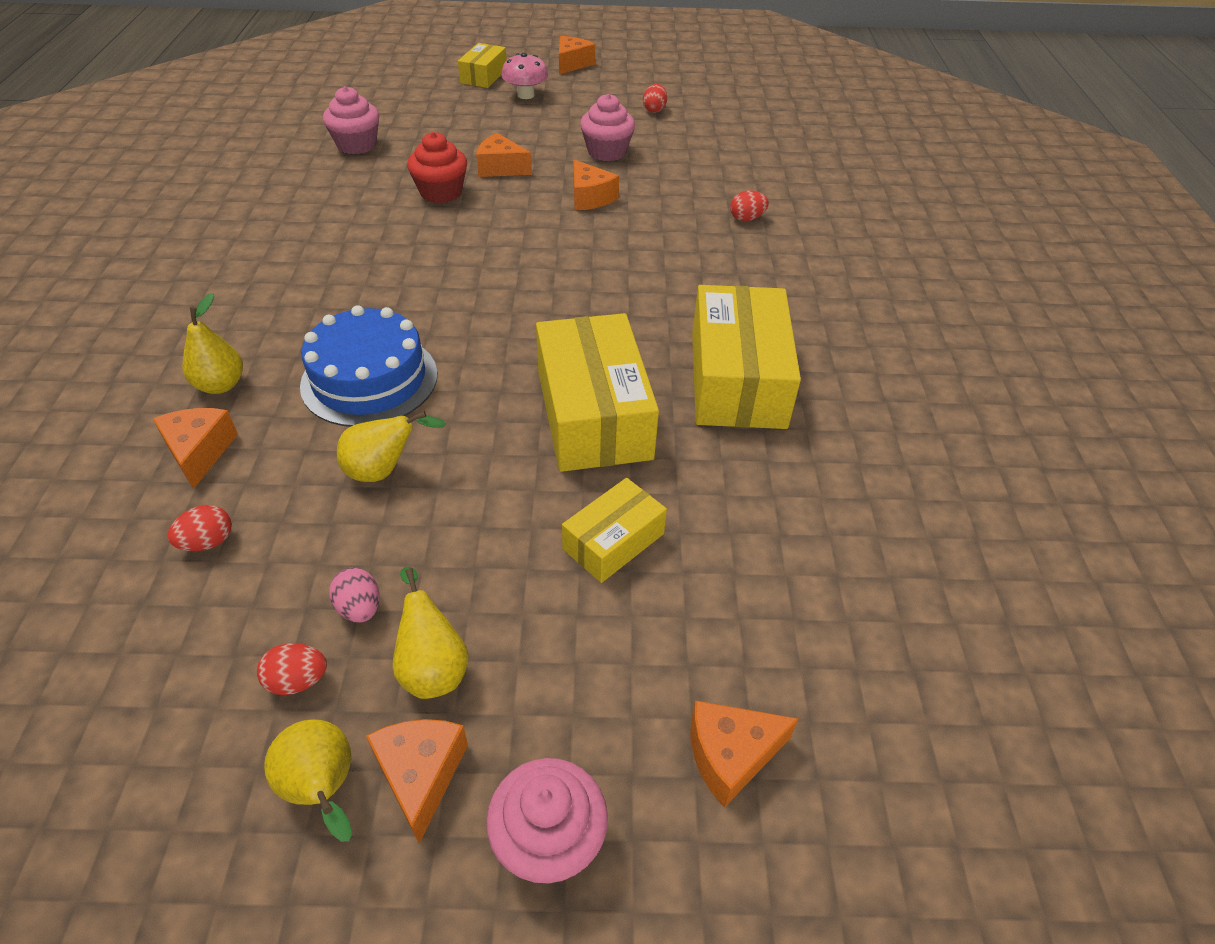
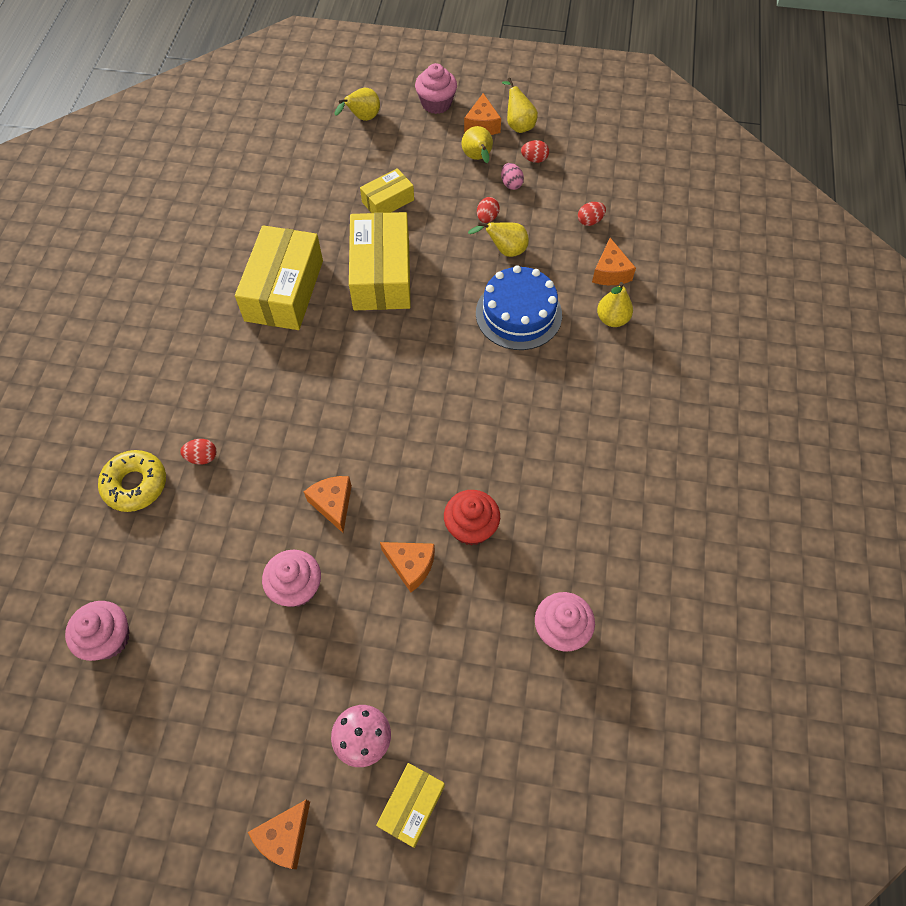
camera: 170 degrees left, 15 degrees up
(654, 110) = (215, 681): red egg -> red egg (487, 218)
(730, 755) = (362, 118): orange cheese -> yellow pear
(756, 122) = (108, 638): none -> pink cupcake
(802, 197) = (135, 484): none -> yellow donut

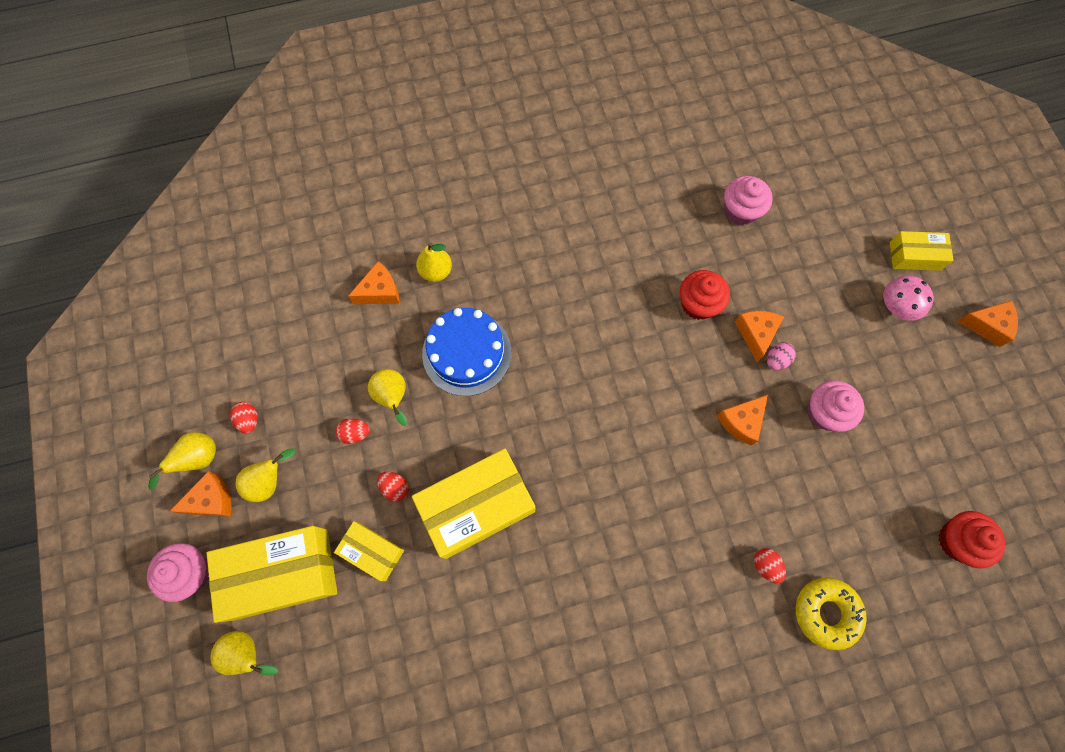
camera: 115 degrees left, 10 degrees up
(108, 638) = (957, 541): pink cupcake -> red cupcake
(284, 290) = (544, 599): yellow box -> yellow box (282, 574)
(511, 184) = (296, 429): pink egg -> pink egg (776, 360)
(590, 221) = (320, 332): red egg -> red egg (395, 488)

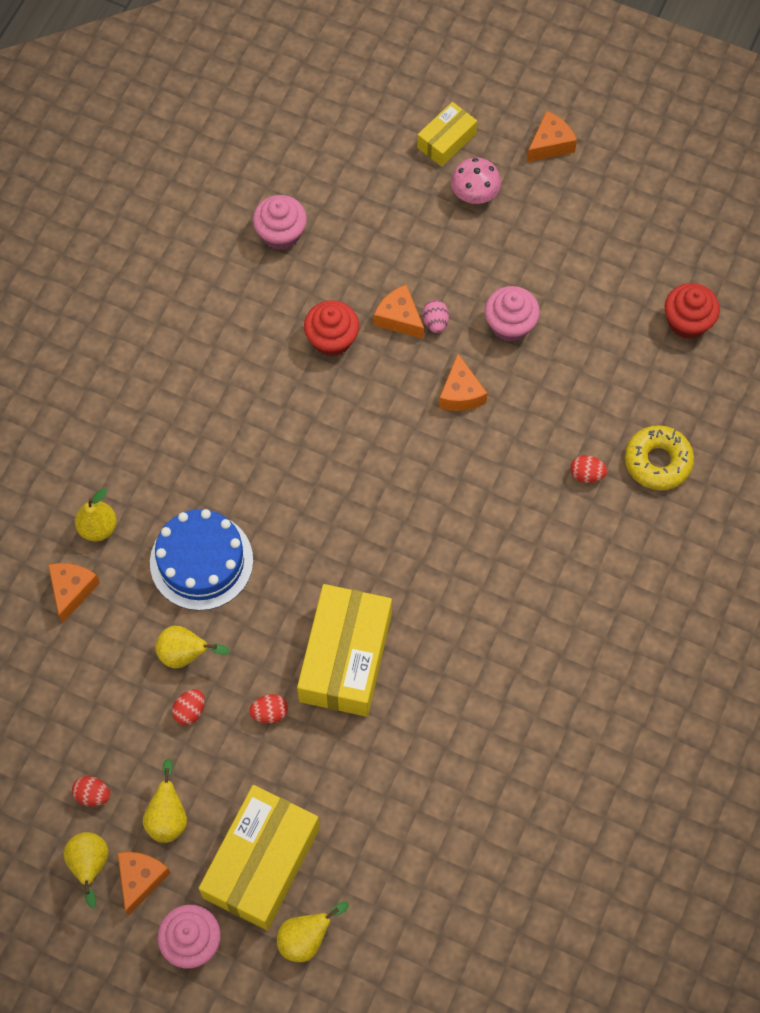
camera: 50 degrees left, 5 degrees down
(372, 551) = (309, 772): yellow box -> none

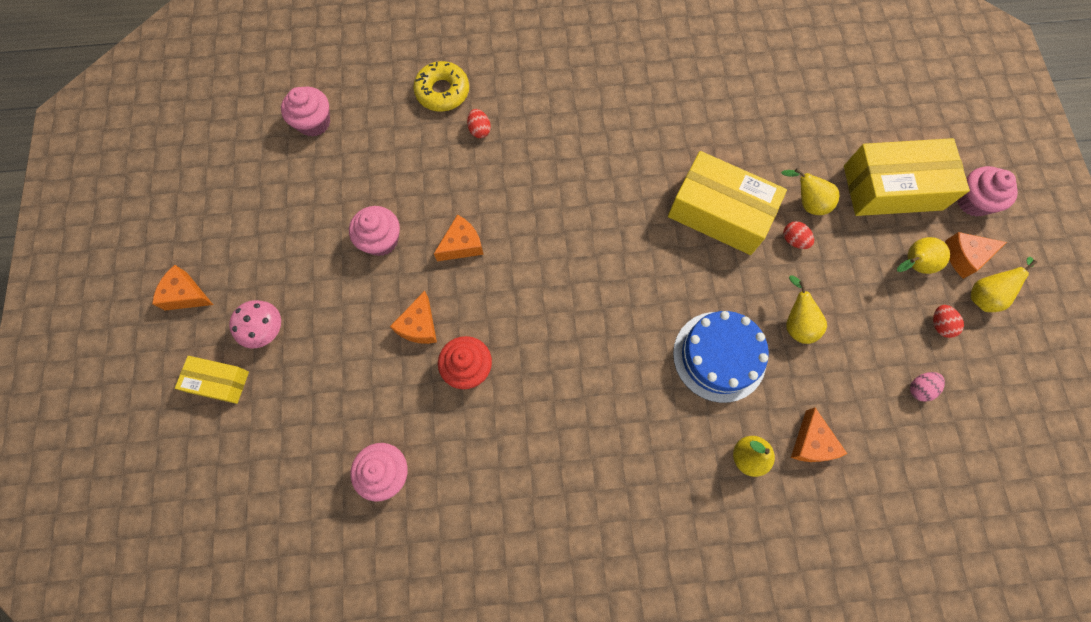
camera: 120 degrees left, 5 degrees up
(72, 590) = (811, 443): orange cheese -> orange cheese turned 75 degrees counterclockwise
(190, 711) = (833, 294): red egg -> none
(306, 938) = (914, 136): yellow pear -> yellow pear (807, 203)
(345, 658) = (719, 213): yellow box -> yellow box turned 45 degrees clockwise
(435, 322) = (408, 296): pink egg -> pink egg (920, 388)
(687, 322) = (314, 122): red cupcake -> pink cupcake

